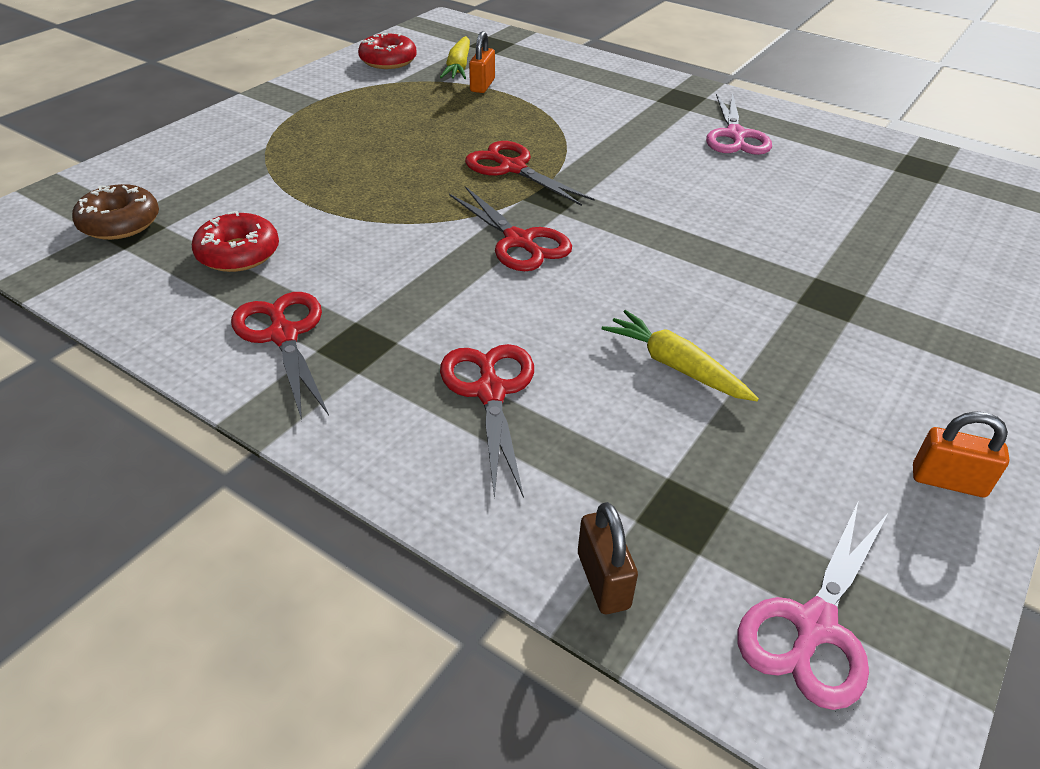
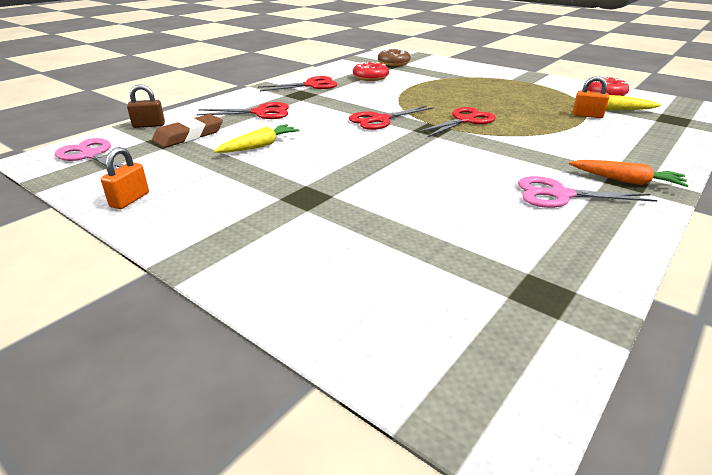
camera: 95 degrees right, 10 degrees down
(650, 480) = (189, 135): none -> brown eraser
(684, 99) = (626, 181): none -> orange carrot

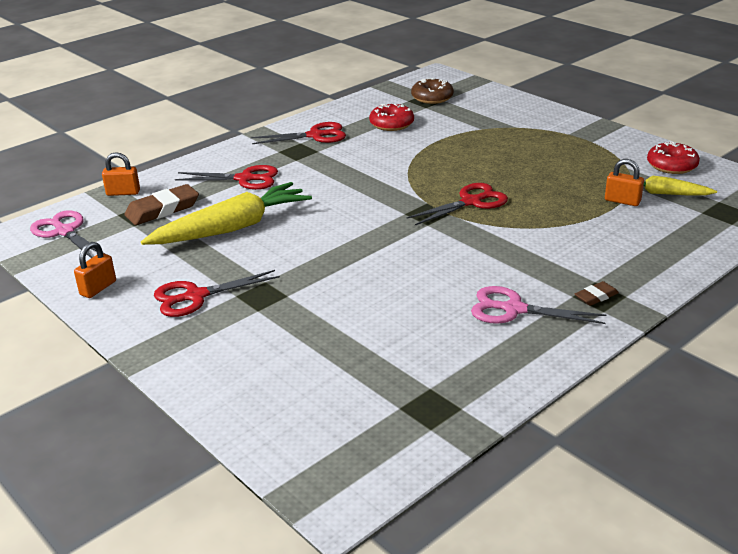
camera: 10 degrees right, 0 degrees up
(149, 125) = (123, 193): brown padlock -> orange padlock
(259, 146) = (232, 228): yellow carrot -> yellow carrot, size x1.80
(380, 120) = (374, 196): red scissors -> red scissors (196, 296)
(626, 181) = (596, 296): orange carrot -> brown eraser

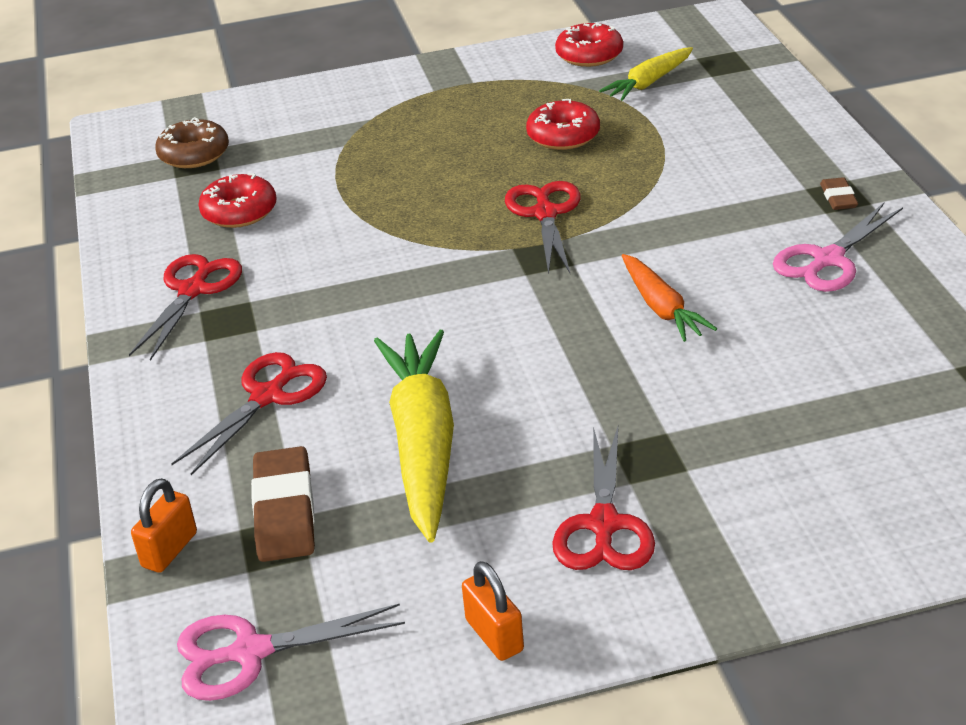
camera: 60 degrees left, 5 degrees up
(407, 263) = (661, 307): none -> orange carrot
(563, 184) = (563, 136): none -> red donut
(622, 201) = (643, 112): orange padlock -> none

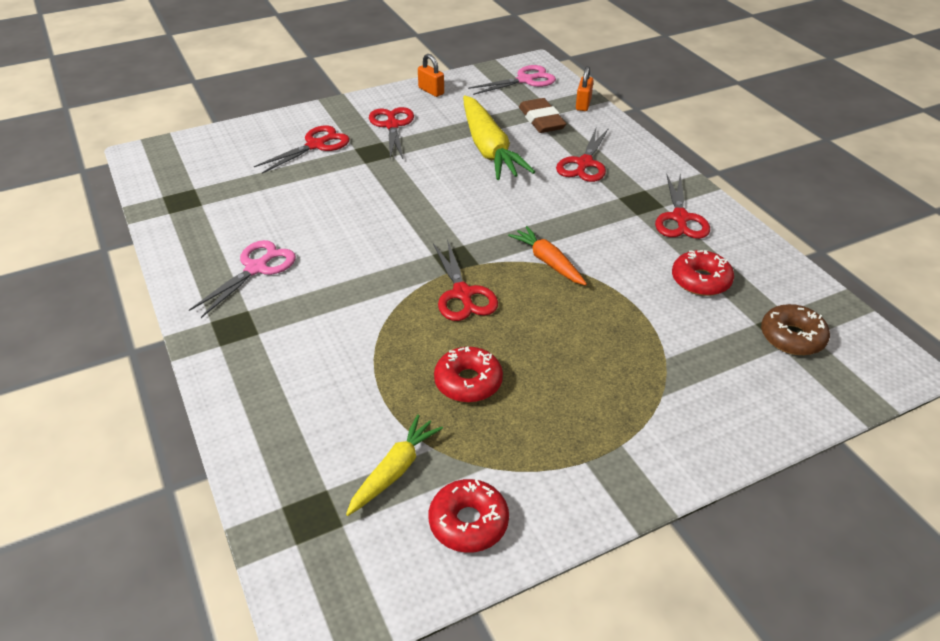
camera: 165 degrees right, 5 degrees up
(661, 307) = (370, 227): orange carrot -> orange carrot (548, 262)
(767, 483) = (316, 145): none -> red scissors
(838, 198) = (234, 324): brown eraser -> none

